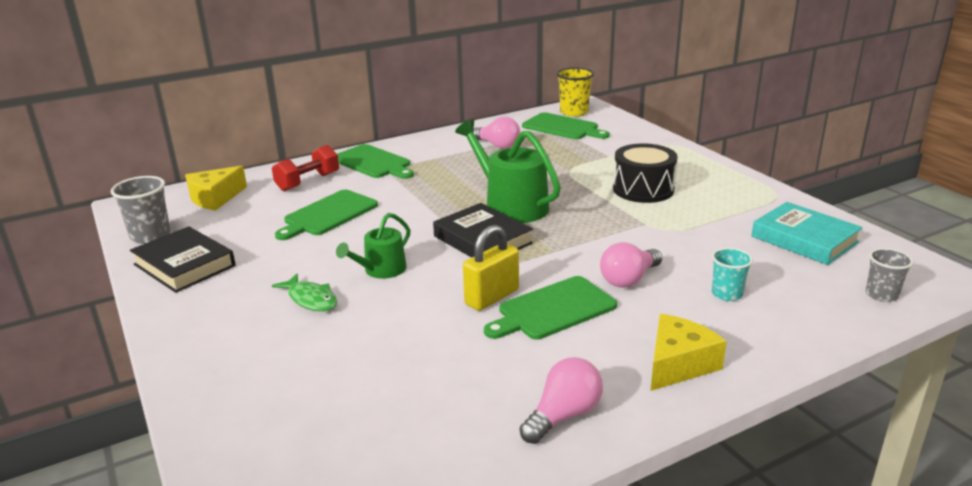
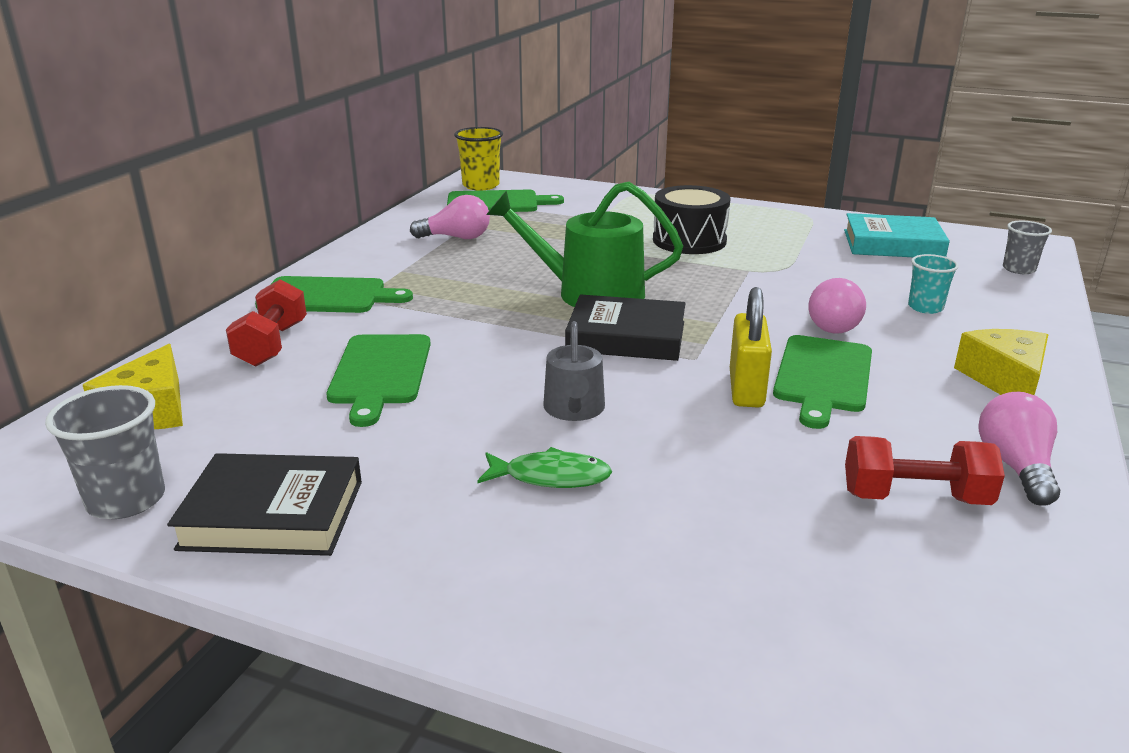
camera: 40 degrees left, 0 degrees up
(381, 270) = (574, 409): green watering can -> grey watering can
(465, 399) = (915, 497): none -> red dumbbell

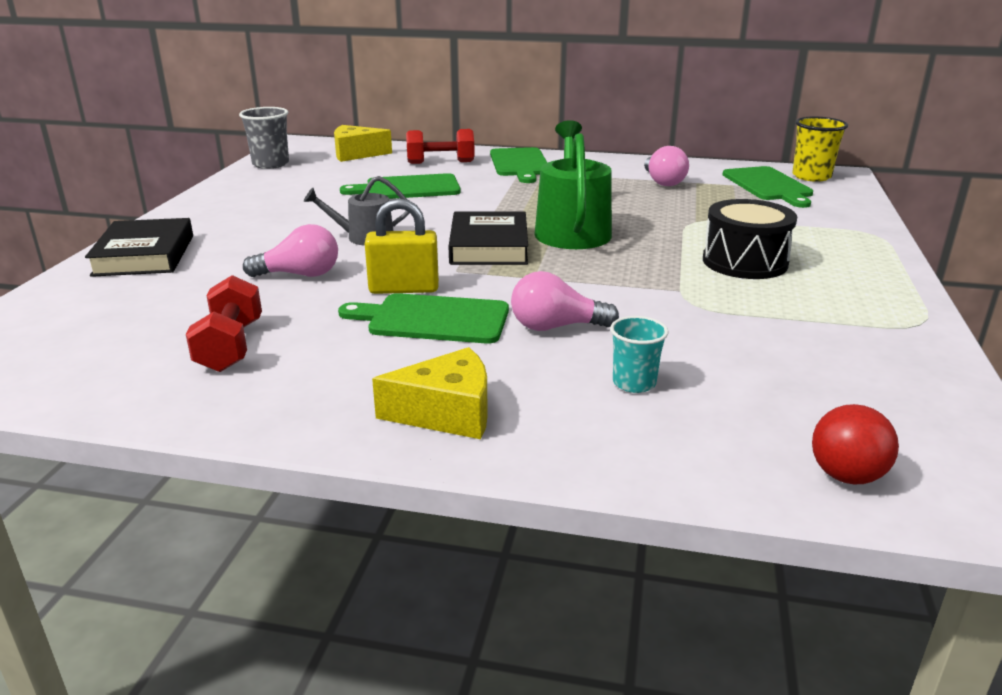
camera: 80 degrees right, 0 degrees up
(273, 515) = (252, 188): black book -> black book (144, 255)
(551, 477) = (278, 237): green fish -> none
(892, 244) = (859, 378): turquoise book -> none
(1015, 467) = (269, 395): pink light bulb -> pink light bulb (300, 275)
(1018, 269) = (846, 476): grey cup -> red ball

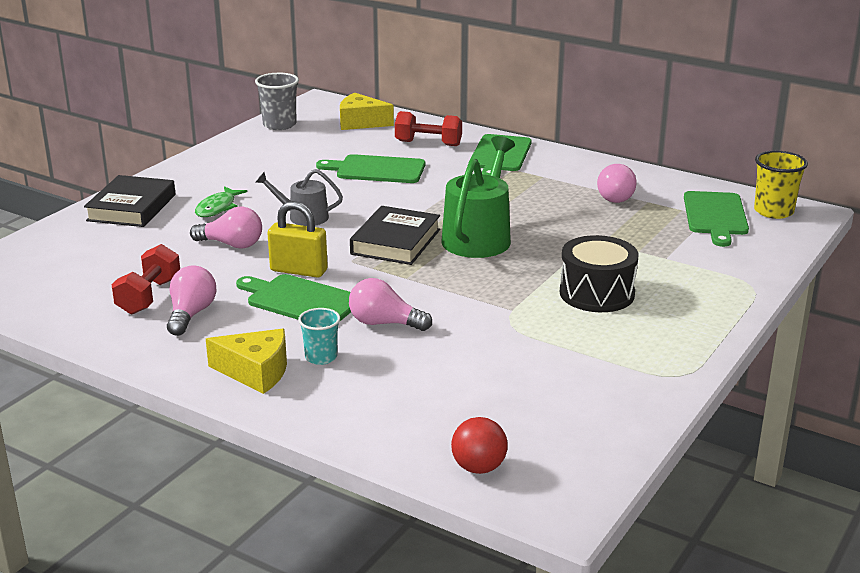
camera: 20 degrees right, 0 degrees up
(255, 242) = (218, 208): none -> green fish
(303, 358) = (191, 314): none -> pink light bulb
(634, 383) = (400, 377): turquoise cup -> turquoise cup (321, 357)

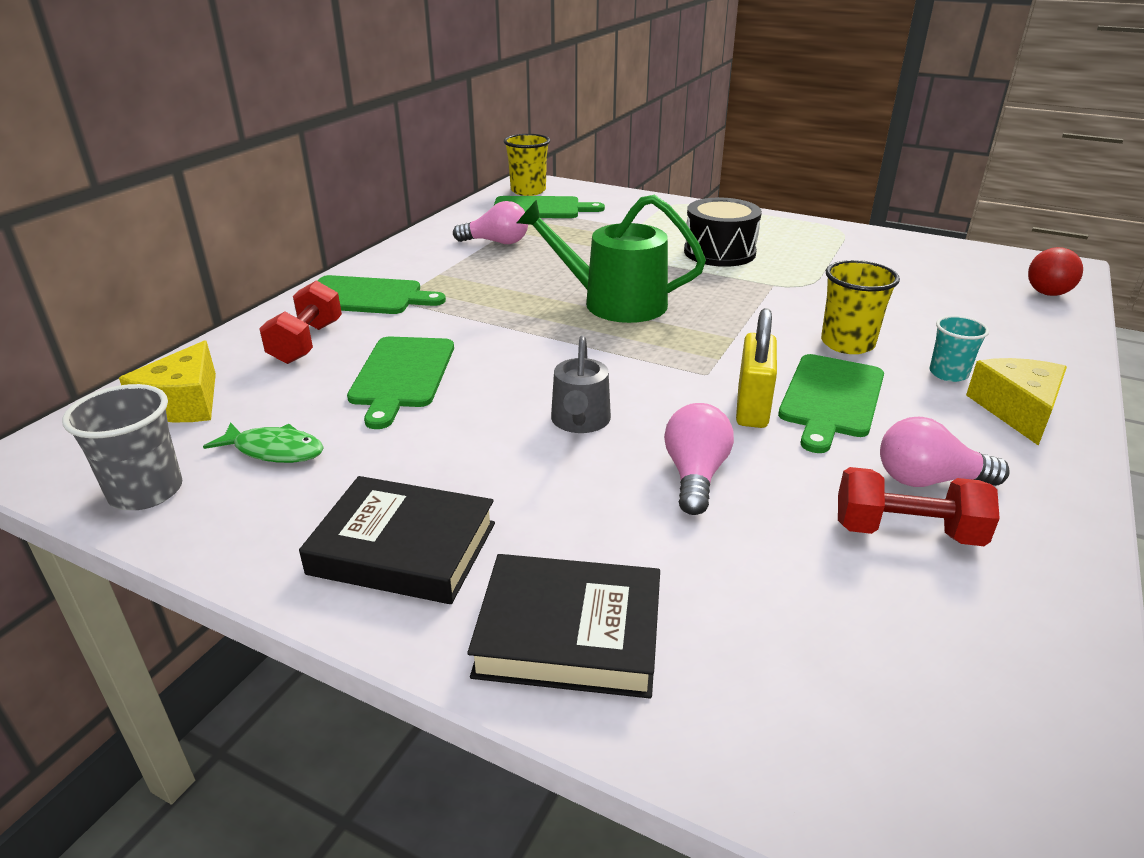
camera: 95 degrees left, 5 degrees up
(218, 208) = (556, 512): green fish -> green fish (274, 450)
(384, 323) = (847, 343): pink light bulb -> yellow cup
(396, 242) = (642, 348): black book -> black book (403, 548)

